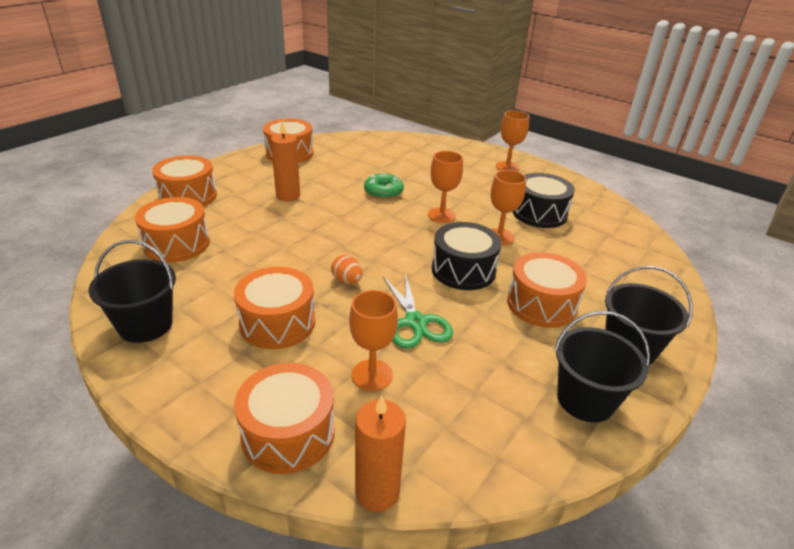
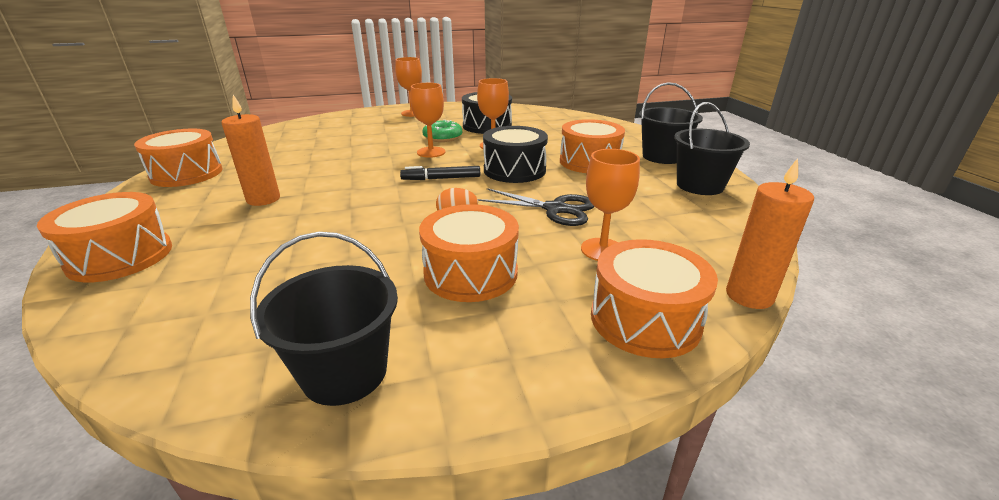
camera: 50 degrees left, 5 degrees down
(177, 244) = (210, 296): orange drum -> none
(383, 192) = (353, 159): green donut -> green donut (442, 137)
(400, 243) = (441, 178): none -> black marker
(415, 322) = (555, 209): green scissors -> black scissors

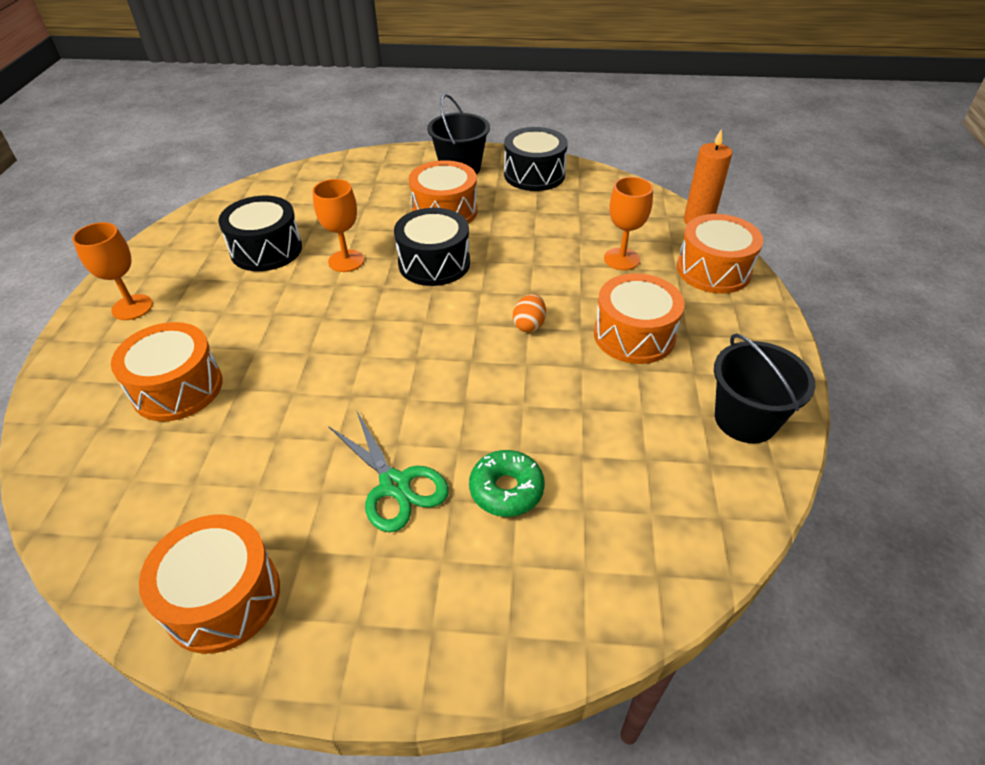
camera: 70 degrees left, 15 degrees up
(120, 256) = (504, 620): orange drum -> orange drum (177, 388)
(263, 199) = (395, 485): orange candle -> green scissors
(431, 152) = (330, 314): orange goblet -> none
(441, 178) = (424, 320): black marker -> none
(442, 137) = (280, 295): green donut -> green donut (506, 489)
(555, 209) = (540, 262): black scissors -> none
(700, 185) = (534, 174): black bucket -> black drum

